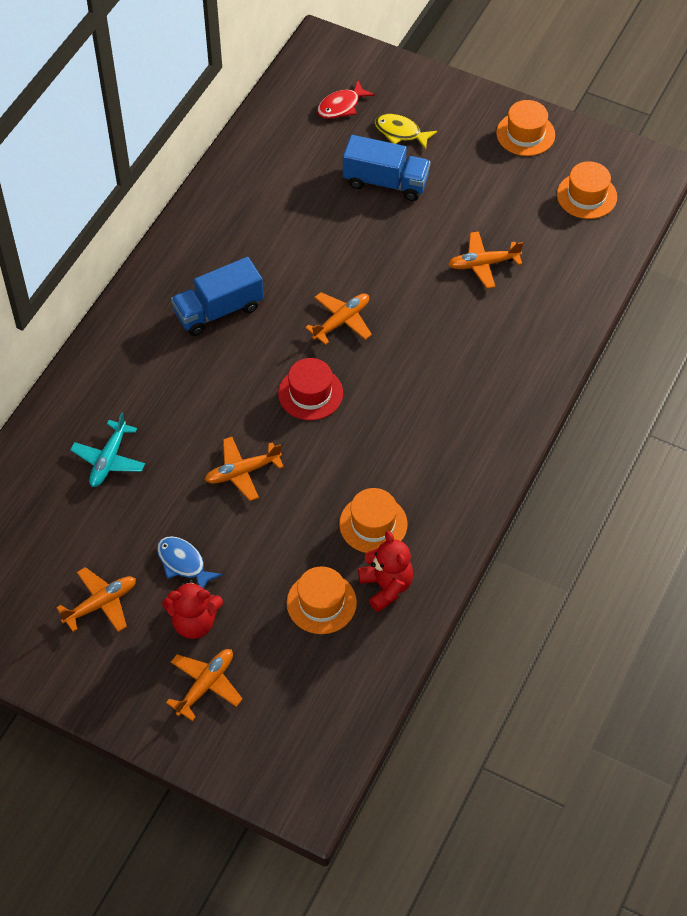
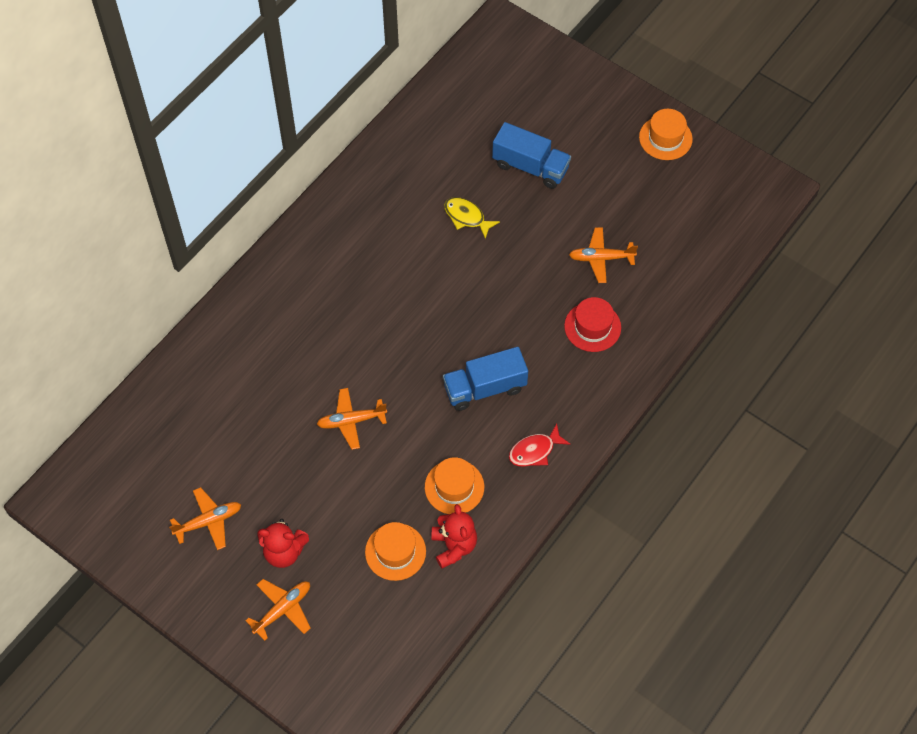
camera: 10 degrees right, 5 degrees up
(109, 460) = (239, 391): turquoise plane -> none
(183, 563) = (285, 496): blue fish -> none
(218, 310) = (360, 267): blue truck -> blue truck (485, 388)
(310, 393) = (424, 357): red hat -> red hat (592, 327)
(341, 106) = (506, 87): red fish -> red fish (534, 451)
(341, 321) = (465, 293): orange plane -> none
(400, 132) = (553, 120): yellow fish -> yellow fish (467, 217)
(586, 196) = (708, 206): orange hat -> none

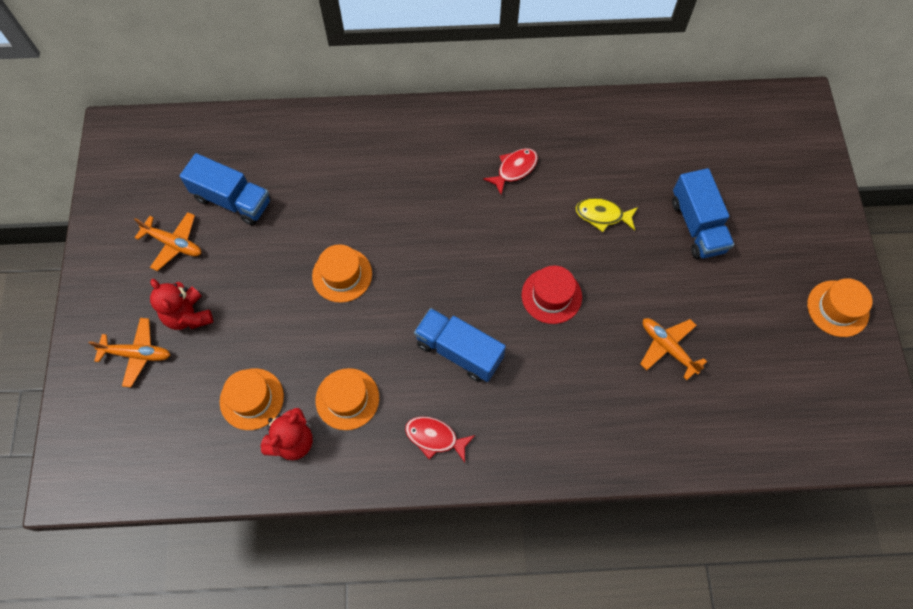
camera: 50 degrees right, 5 degrees up
(210, 453) = (232, 200): none -> blue truck
(351, 421) = (342, 275): orange plane -> orange hat
(375, 243) = (514, 169): none -> red fish
(467, 217) = (602, 215): yellow fish -> yellow fish turned 75 degrees counterclockwise
(592, 327) = (595, 392): red hat -> red hat (551, 296)

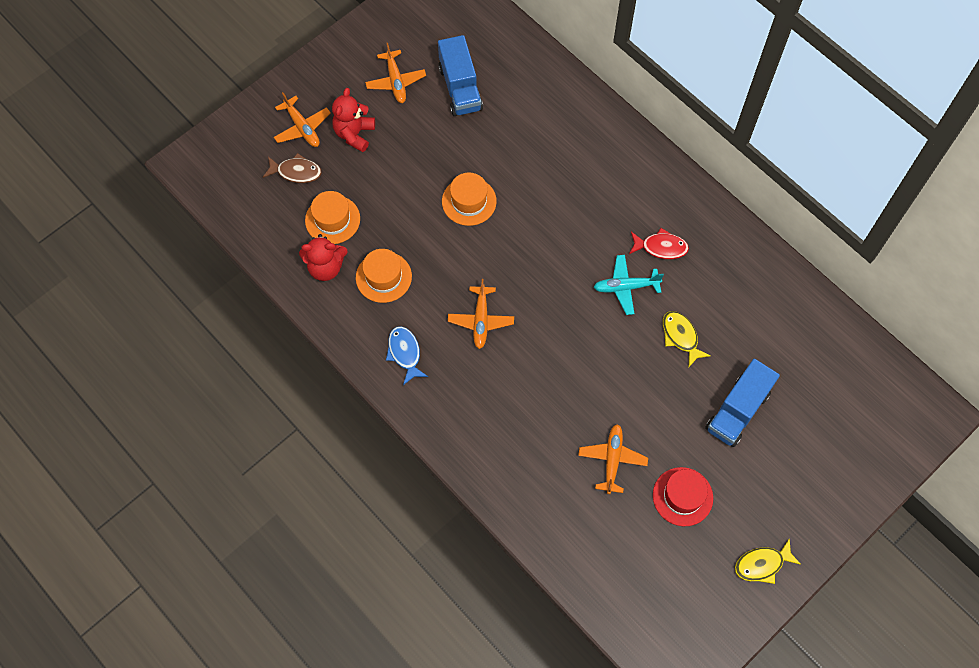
camera: 50 degrees right, 0 degrees up
(174, 394) = (296, 172): none -> brown fish
(435, 437) = (405, 353): red fish -> blue fish
(459, 351) = (481, 320): blue truck -> orange plane
(526, 220) = (625, 287): none -> turquoise plane
(551, 296) = (580, 349): red hat -> red hat (682, 496)
(837, 308) = (762, 564): orange hat -> yellow fish

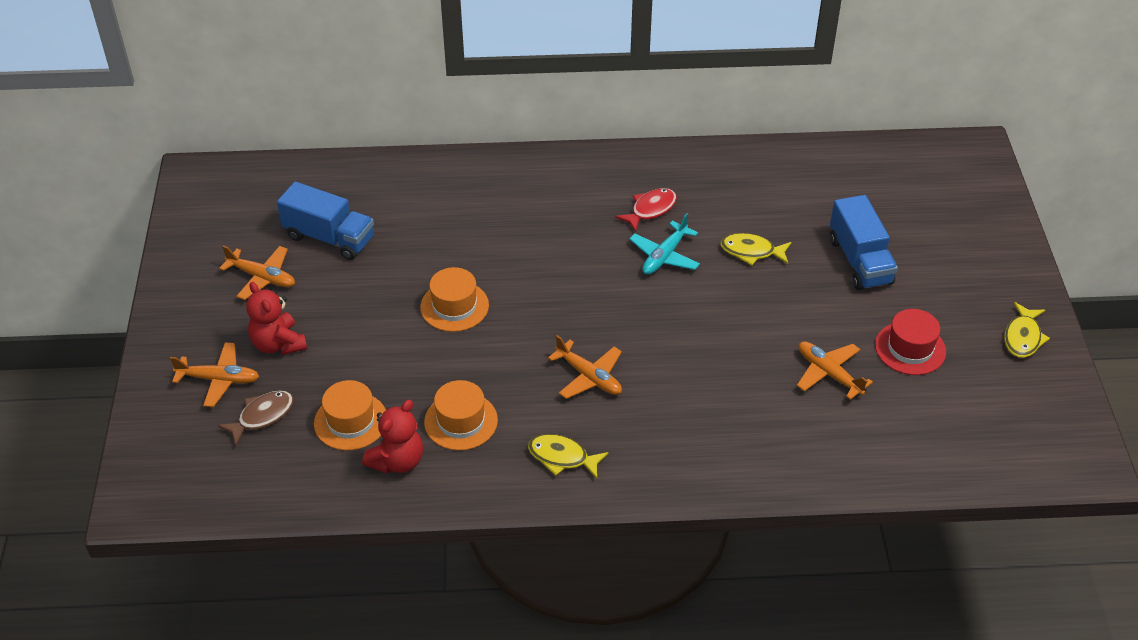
camera: 50 degrees left, 20 degrees down
(405, 353) = (562, 457): blue fish -> yellow fish

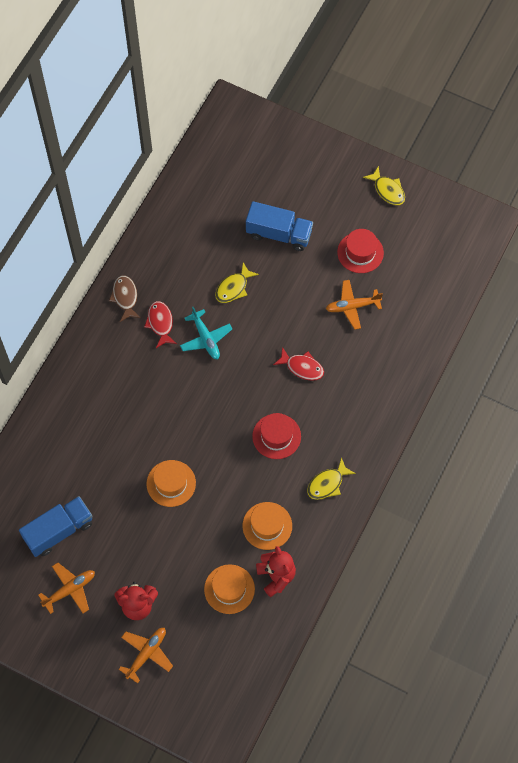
camera: 60 degrees left, 20 degrees up
(262, 416) = (194, 640): brown fish -> brown fish (125, 297)
(589, 377) = (276, 436): orange plane -> red hat
(702, 361) = (302, 367): none -> red fish

